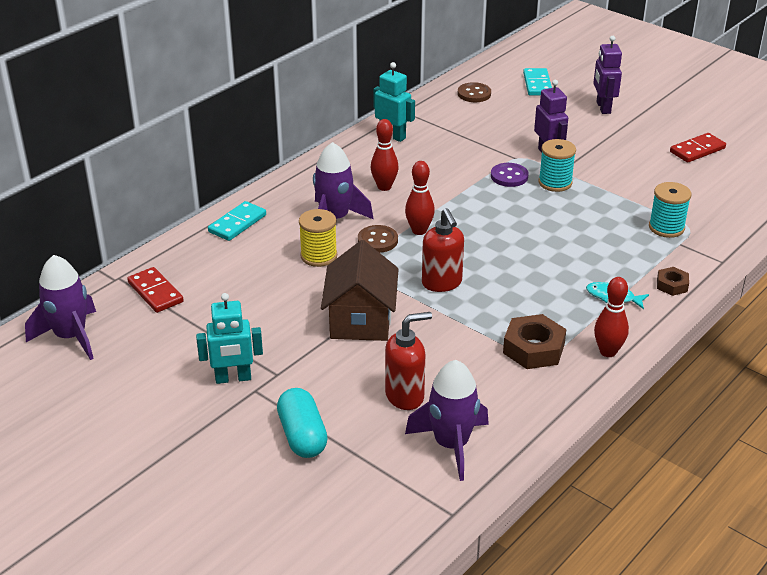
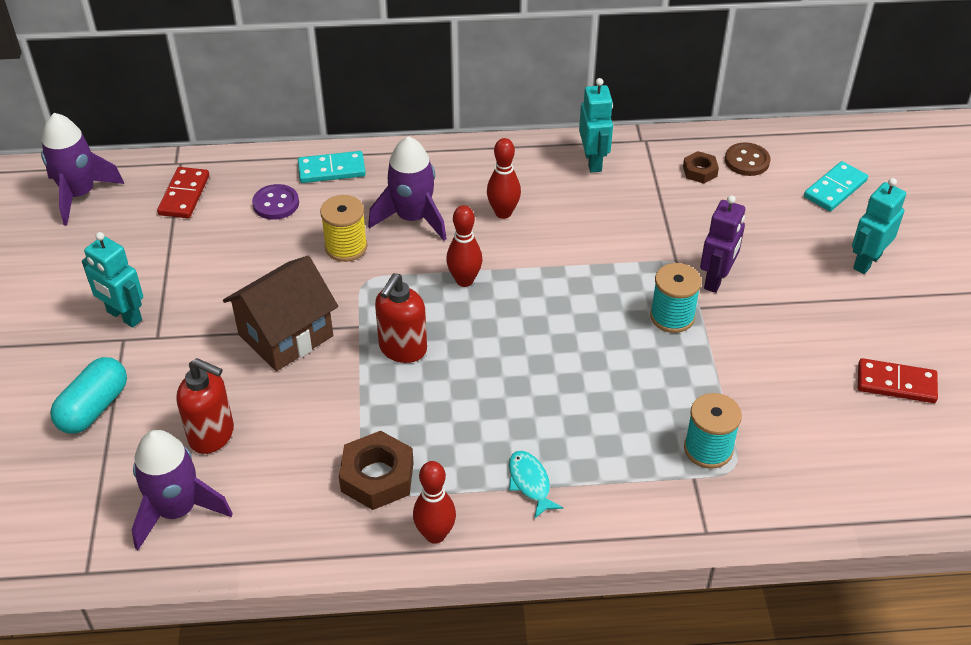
camera: 45 degrees right, 10 degrees up
(377, 240) = (415, 265): brown button -> none
(509, 176) = (637, 279): purple button -> purple button (276, 203)
(603, 107) = (866, 261): purple robot -> turquoise robot
(672, 285) = (609, 516): brown nut -> brown nut (700, 171)

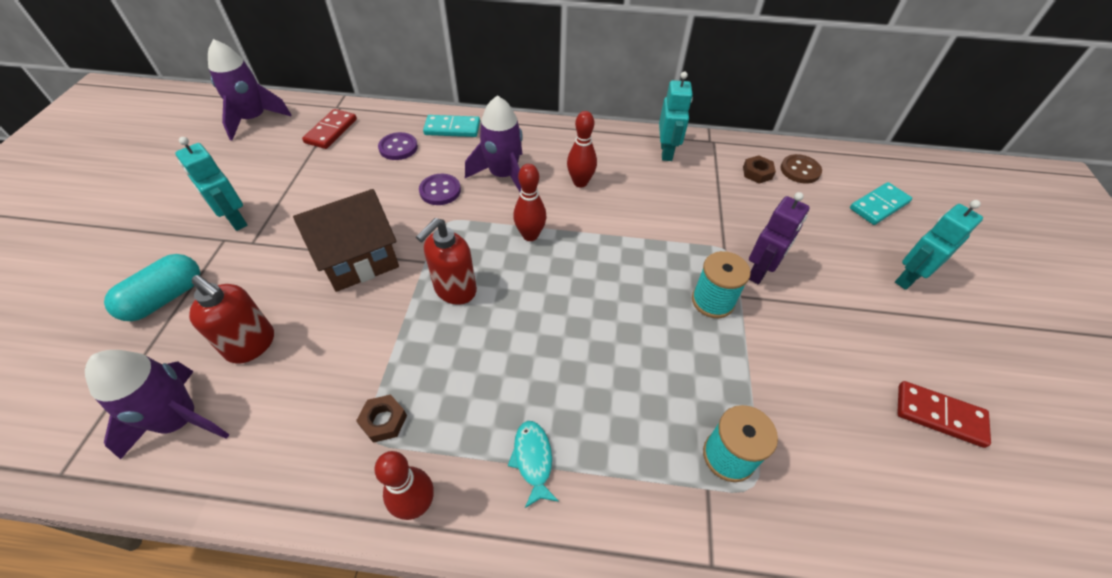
camera: 10 degrees right, 5 degrees up
(346, 247) = (440, 191): yellow spool -> purple button
(377, 477) = (383, 421): brown nut -> brown nut, size x0.57

